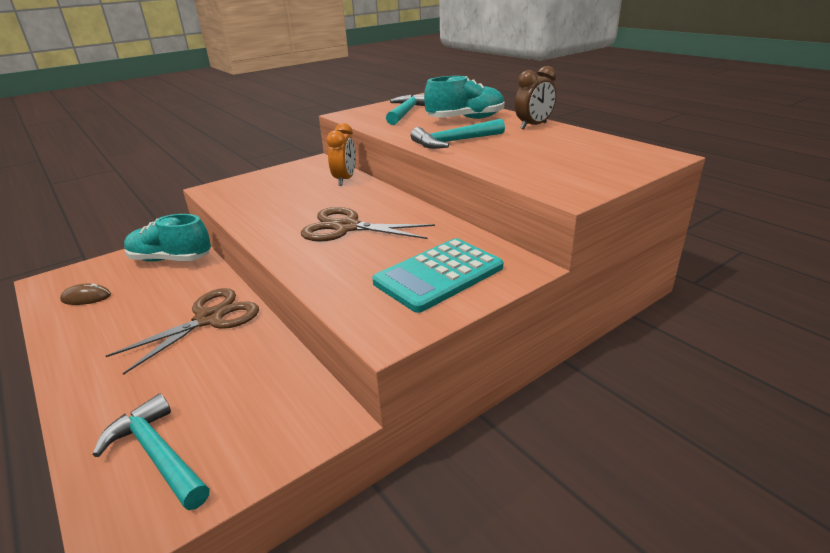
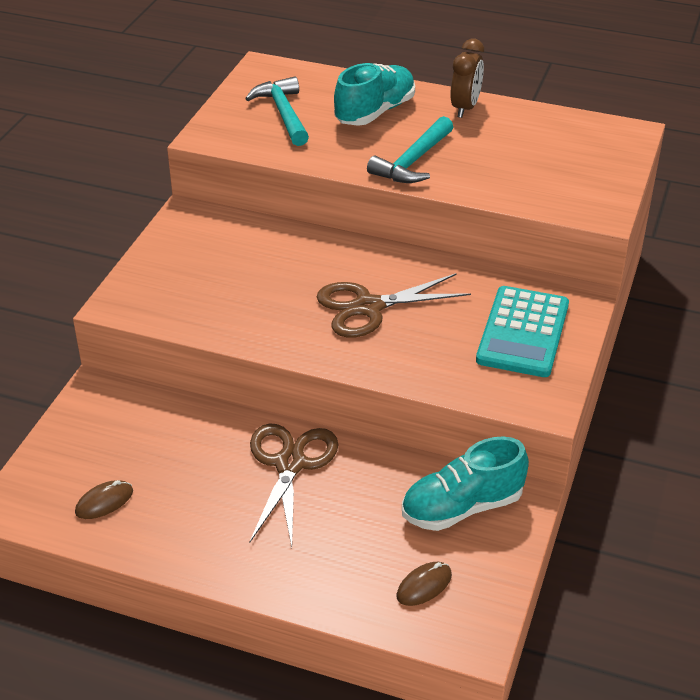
camera: 35 degrees left, 10 degrees up
(158, 454) = (424, 586): turquoise hammer -> brown mouse
(171, 259) = (129, 418): turquoise shoe -> turquoise shoe (462, 507)
(345, 180) = (271, 236): orange clock -> none

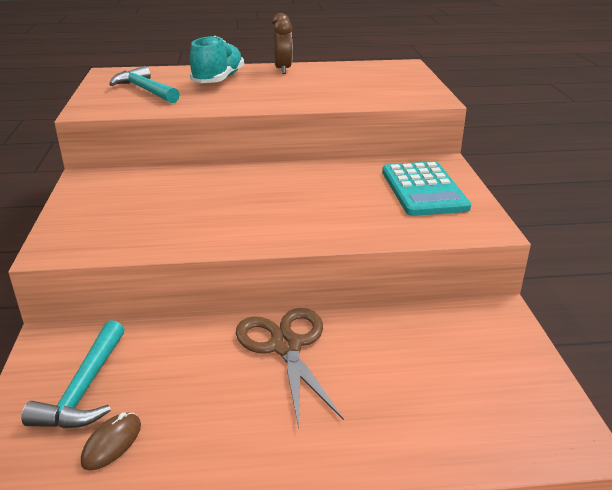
camera: 25 degrees left, 10 degrees down
(368, 307) = (290, 201): brown scissors -> none
(413, 161) = (271, 97): turquoise hammer -> turquoise hammer (84, 388)
(424, 586) = (489, 409): brown mouse -> none
(462, 507) = (461, 334): turquoise shoe -> none

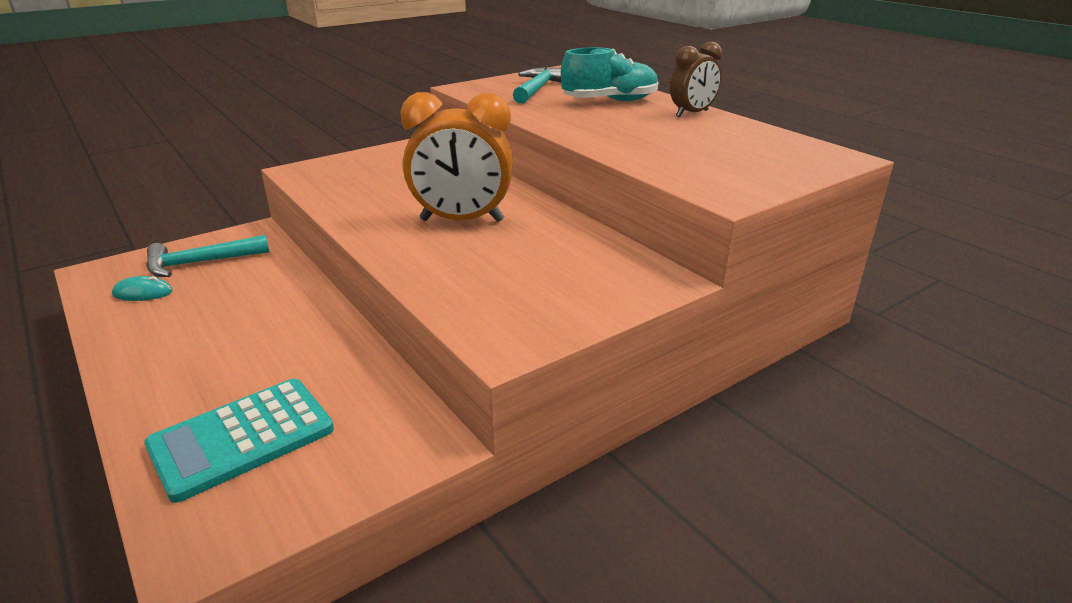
camera: 60 degrees right, 0 degrees up
(112, 443) = (143, 293): brown mouse -> turquoise mouse
(284, 199) = (462, 220): none -> orange clock
(286, 346) = (291, 325): brown scissors -> none
(423, 190) = (567, 285): turquoise calculator -> turquoise calculator (242, 438)

